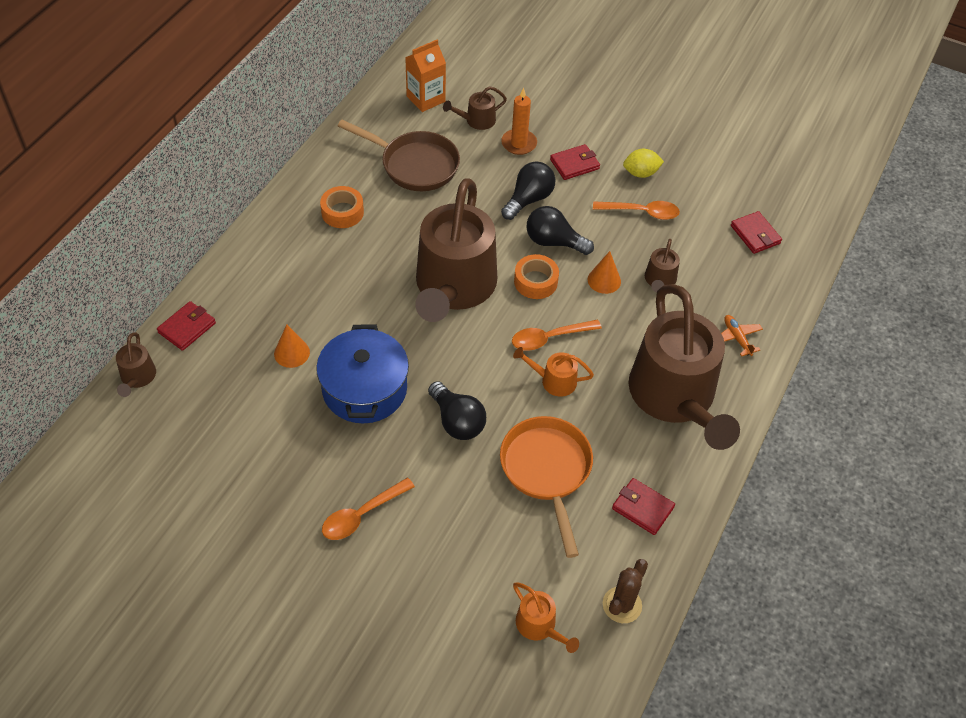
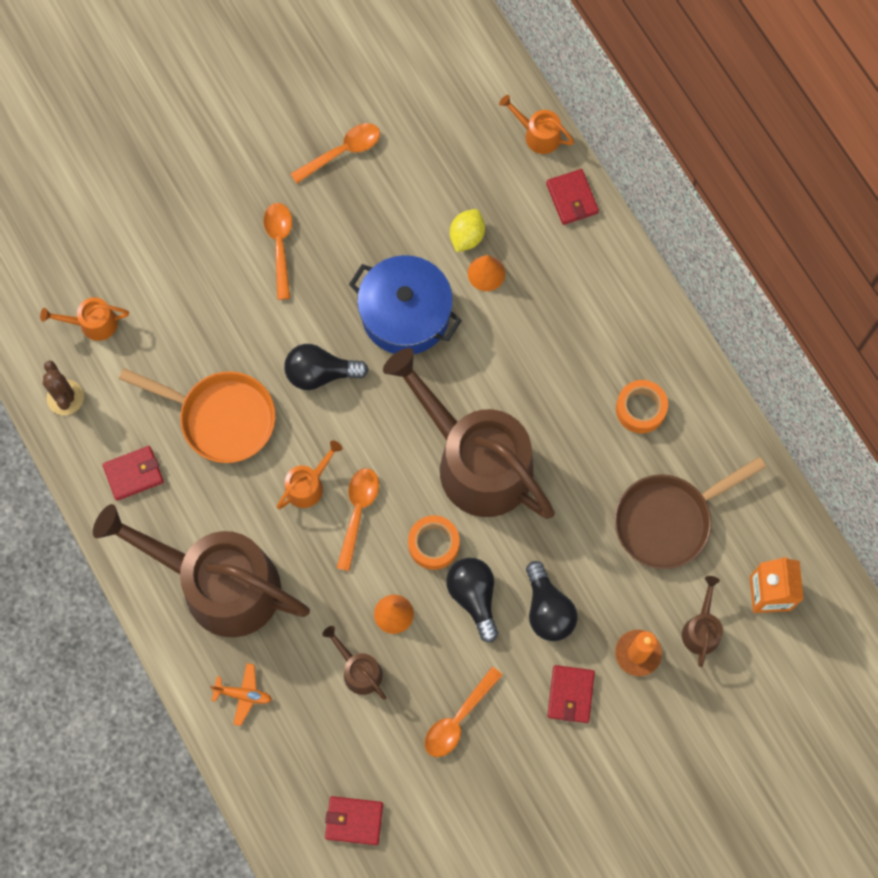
camera: 125 degrees right, 20 degrees up
(137, 377) = (538, 135): brown watering can -> orange watering can
(237, 516) = (342, 152): none -> orange spoon
(553, 242) = (474, 597): black light bulb -> black light bulb turned 75 degrees counterclockwise
(641, 173) = (514, 760): yellow lemon -> yellow lemon (467, 236)

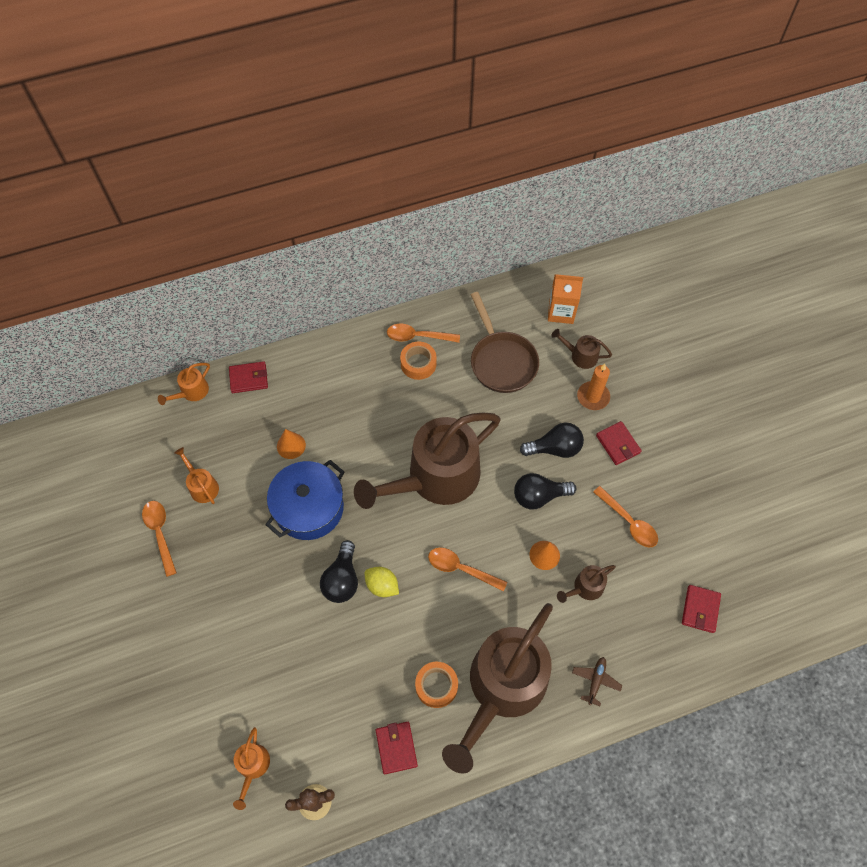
camera: 80 degrees left, 10 degrees down
(221, 418) = (362, 665): orange pan -> none
(243, 695) = (595, 681): orange plane -> brown plane
(280, 246) = (226, 595): orange spoon -> orange spoon (418, 336)
(308, 485) = (432, 603): orange watering can -> orange watering can (202, 486)
(433, 544) = (495, 517): orange tape -> orange tape (436, 686)
(467, 236) = (258, 454): yellow lemon -> yellow lemon (382, 586)
(570, 694) = (618, 444): red wallet -> red wallet turned 45 degrees clockwise

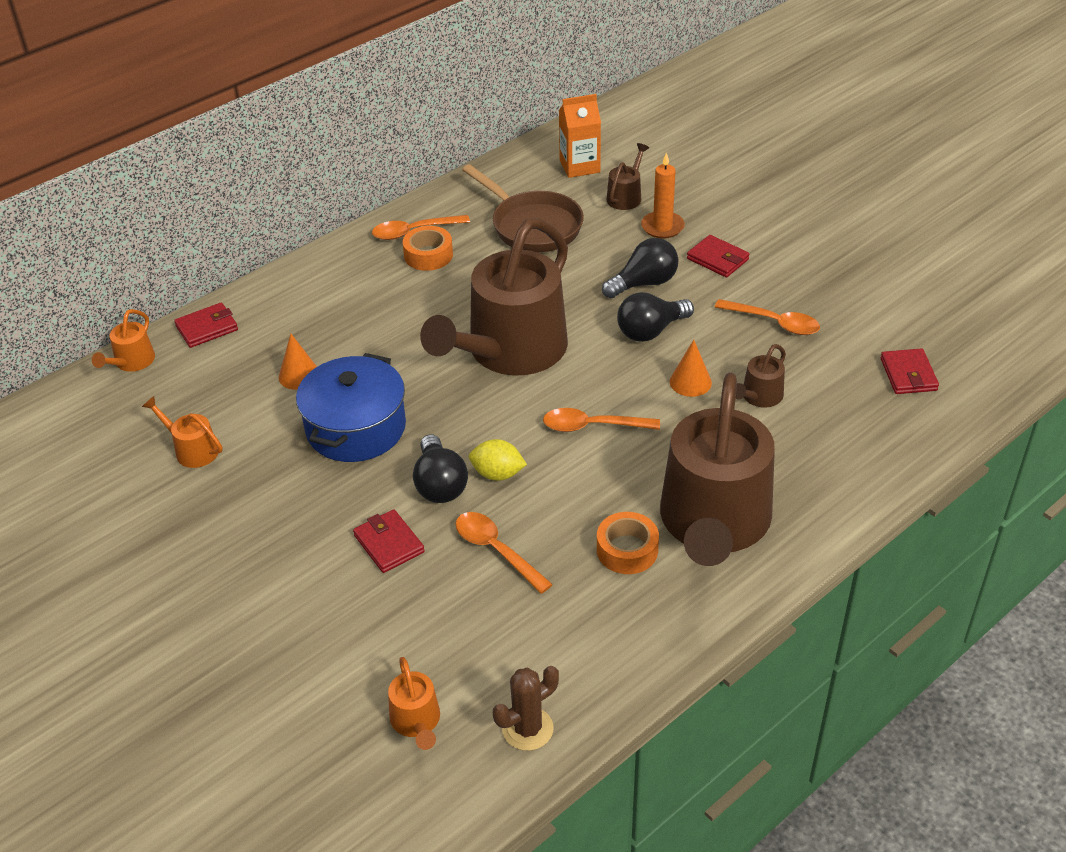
camera: 20 degrees left, 20 degrees down
(160, 533) = (153, 516): orange spoon -> orange spoon (496, 550)
(396, 748) = (609, 631): red wallet -> red wallet (389, 544)
(580, 356) = (626, 196): brown watering can -> brown watering can turned 120 degrees clockwise
(595, 681) = (827, 479): brown plane -> none

